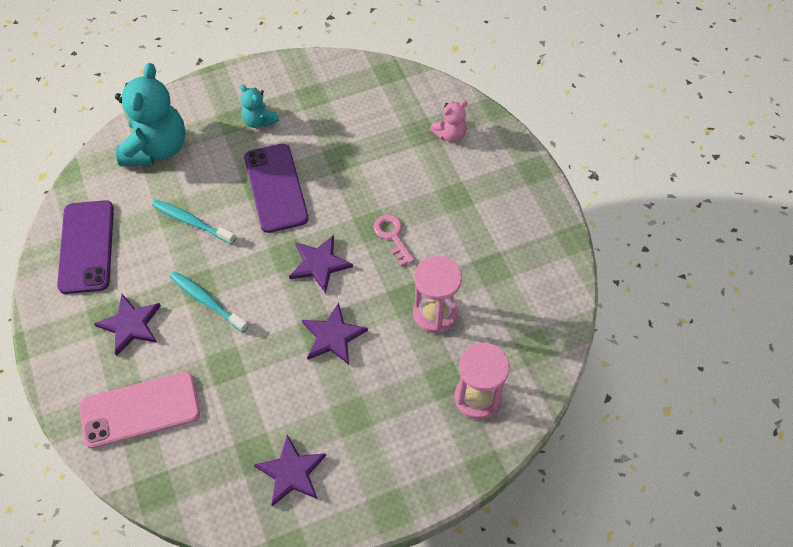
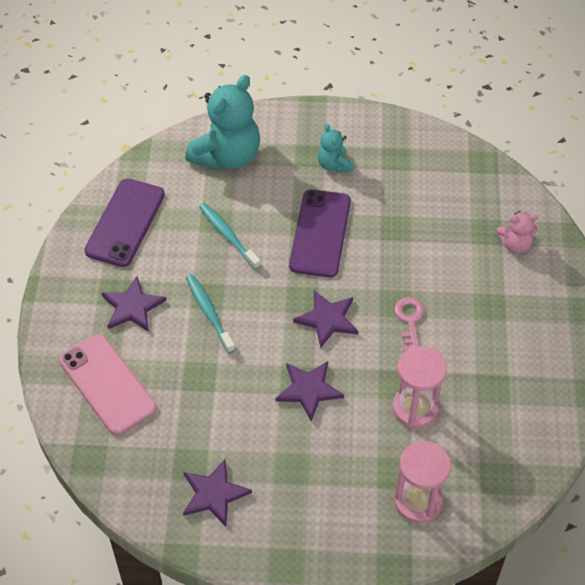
camera: 25 degrees right, 5 degrees down
(140, 410) = (107, 384): pink phone -> pink phone turned 45 degrees clockwise

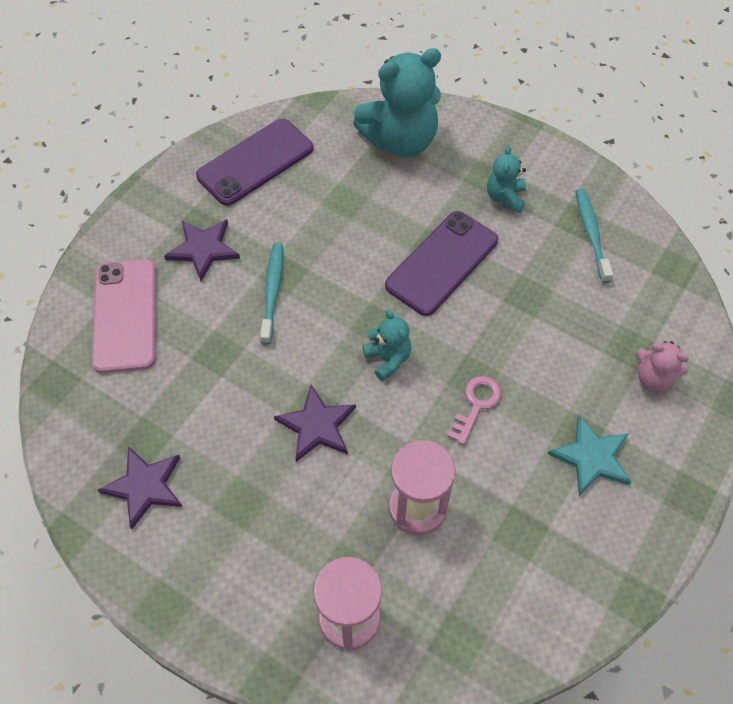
camera: 30 degrees right, 5 degrees up
(228, 236) = (346, 221): turquoise toothbrush -> turquoise toothbrush (591, 234)
(327, 319) = (388, 359): purple star -> turquoise teddy bear
(508, 317) = (591, 457): none -> turquoise star

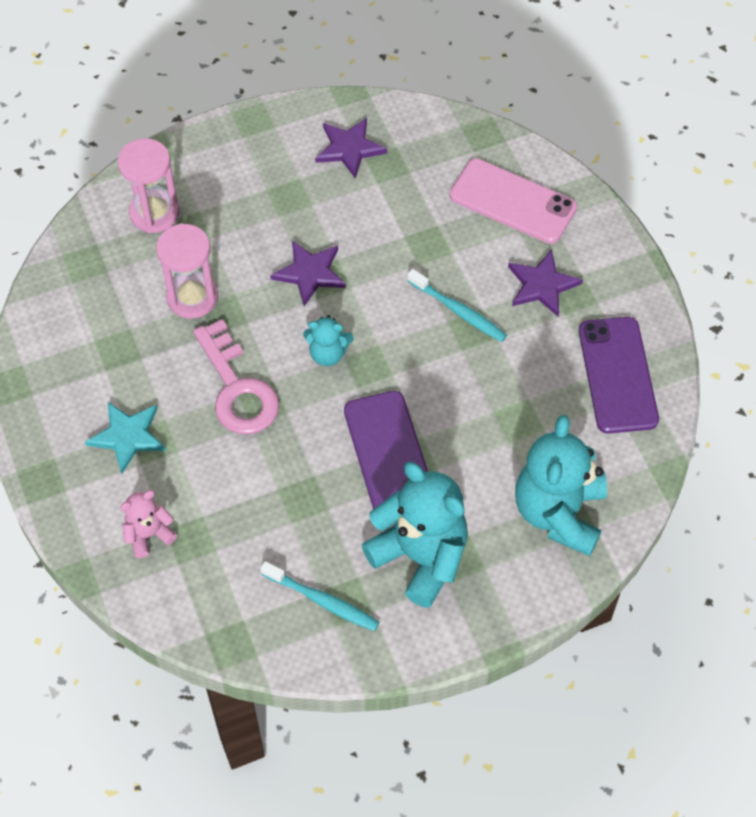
camera: 125 degrees right, 0 degrees up
(476, 405) = (237, 388): pink key -> pink key, size x1.76
(505, 197) = (420, 557): turquoise teddy bear -> turquoise teddy bear, size x2.00

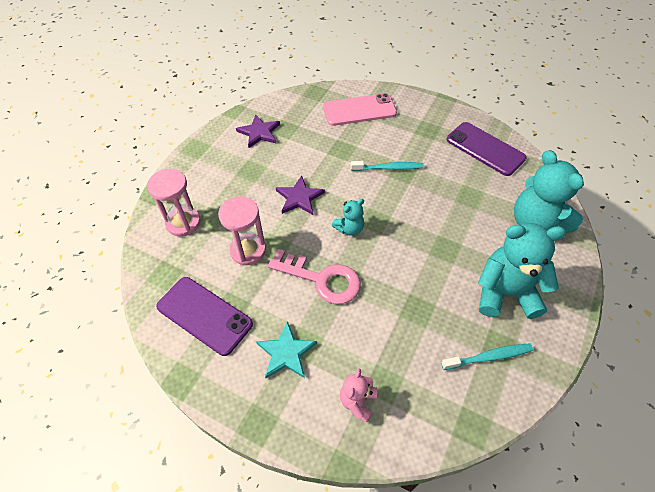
camera: 40 degrees left, 5 degrees down
(388, 453) = (432, 254): purple phone -> purple phone (204, 315)
(542, 285) = (411, 134): purple star -> none

